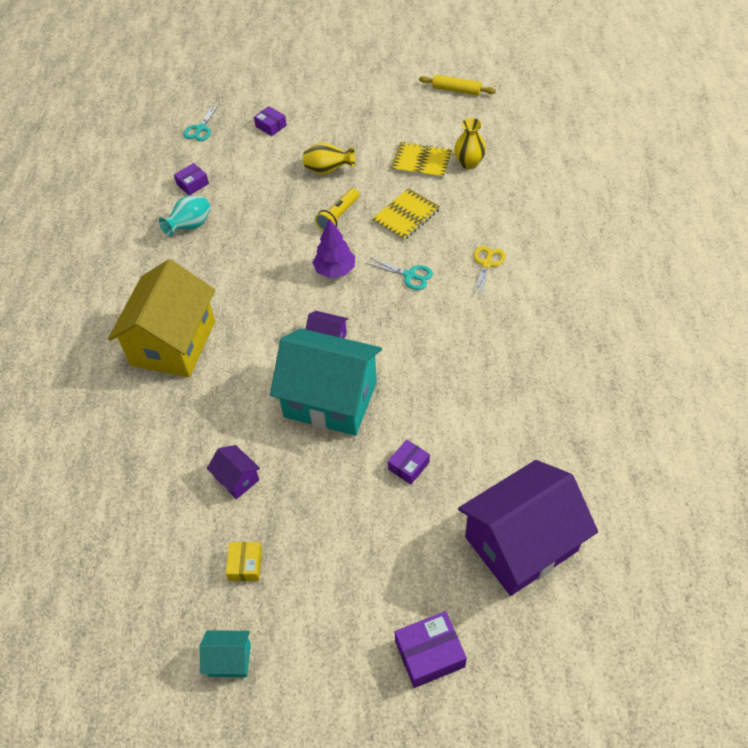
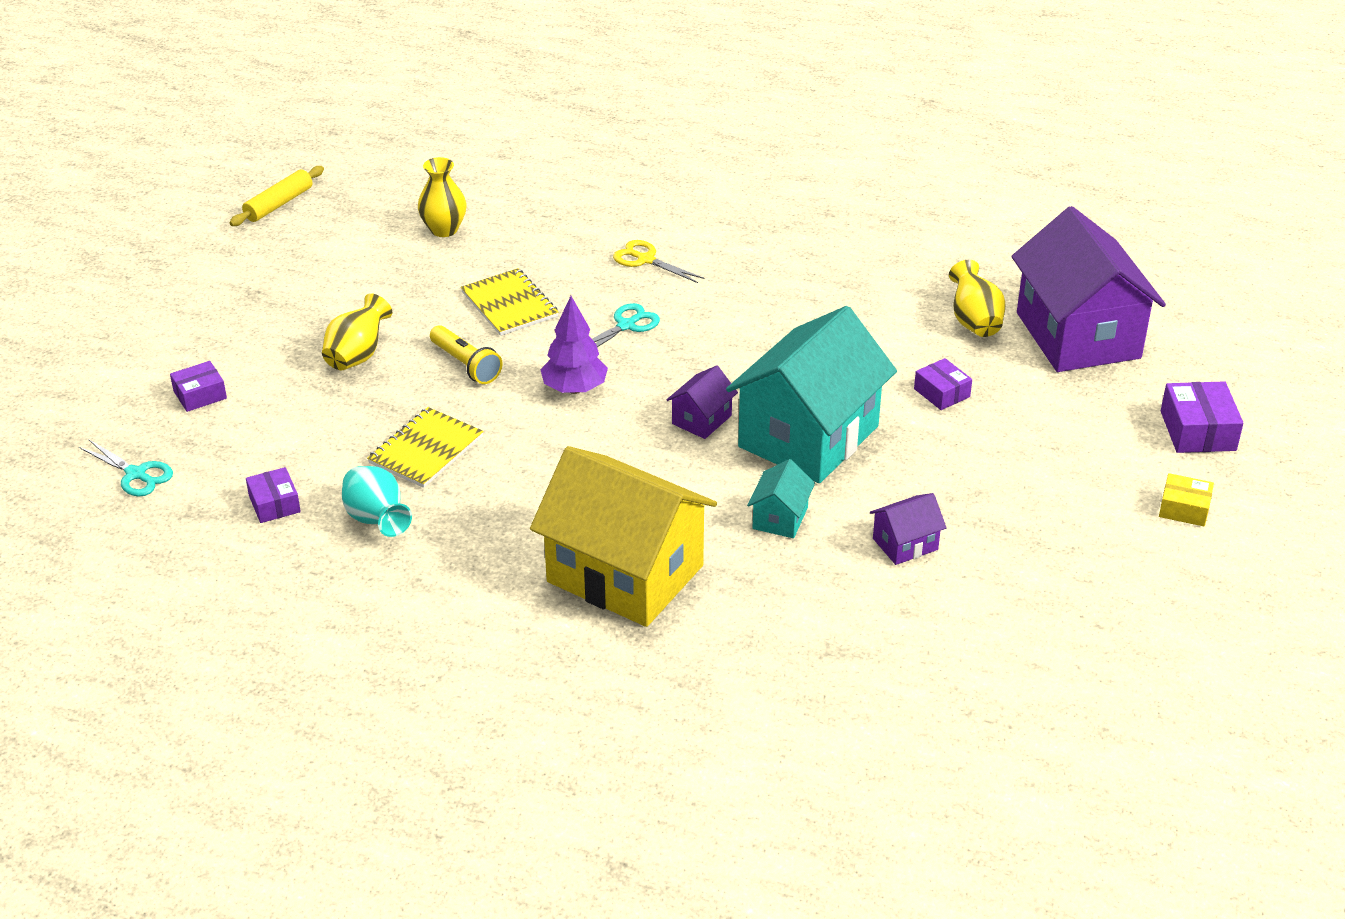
camera: 75 degrees left, 15 degrees down
(229, 659) = (1172, 591): turquoise house -> turquoise house (780, 518)
(245, 565) = (1042, 557): yellow box -> yellow box (1184, 509)
(421, 162) = (408, 268): yellow notebook -> yellow notebook (426, 450)
(505, 469) = (974, 322): none -> yellow vase

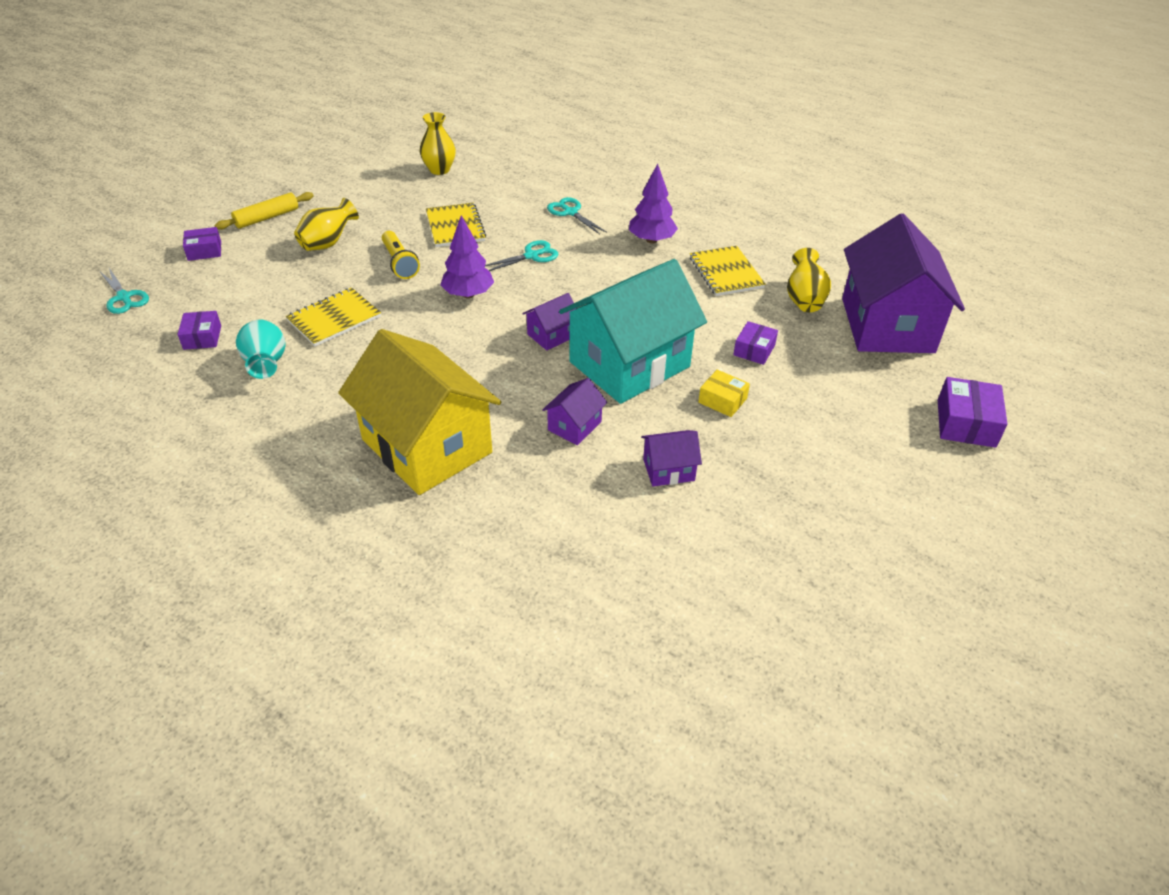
camera: 15 degrees right, 5 degrees up
(279, 204) = (339, 137): yellow rolling pin -> yellow rolling pin (267, 218)
(645, 259) = (570, 212): yellow scissors -> turquoise scissors
(763, 279) = (651, 240): none -> purple tree
(780, 518) = (574, 426): turquoise house -> purple house
(870, 305) = (726, 273): none -> yellow notebook
(941, 393) = (754, 350): purple box -> purple box turned 45 degrees clockwise
(1184, 509) = (930, 490): yellow box -> yellow box (722, 400)

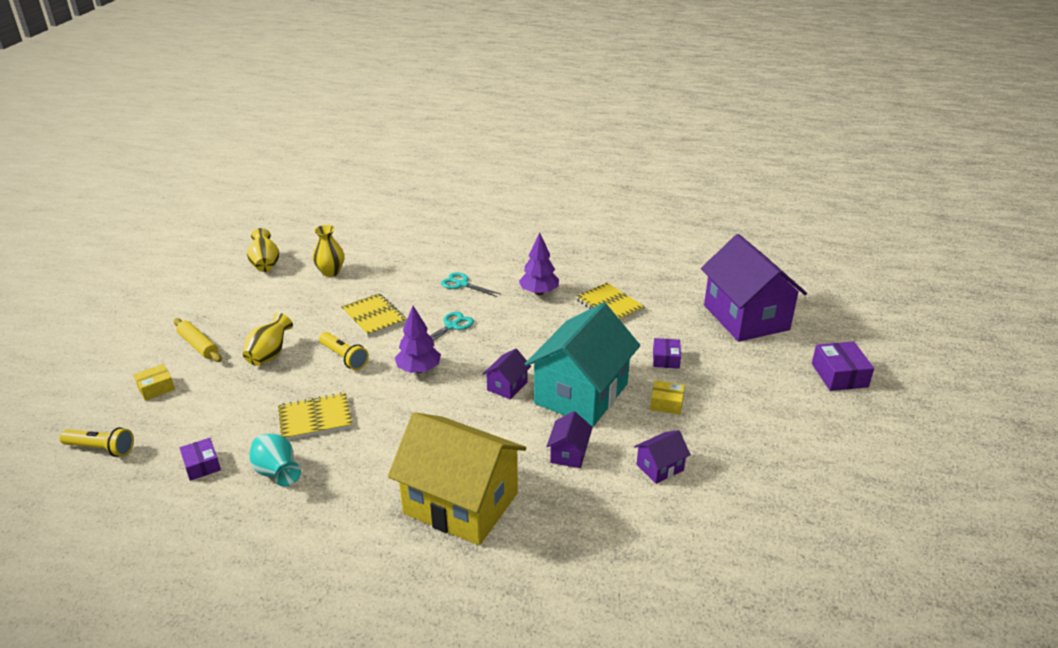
camera: 20 degrees left, 10 degrees down
(124, 297) = (101, 449): turquoise scissors -> yellow flashlight
(204, 251) = (156, 388): purple box -> yellow box
(267, 218) = (198, 345): yellow rolling pin -> yellow rolling pin turned 75 degrees counterclockwise
(334, 319) = (315, 418): yellow notebook -> yellow notebook turned 45 degrees clockwise
(804, 300) = (678, 312): yellow vase -> yellow vase (265, 264)

